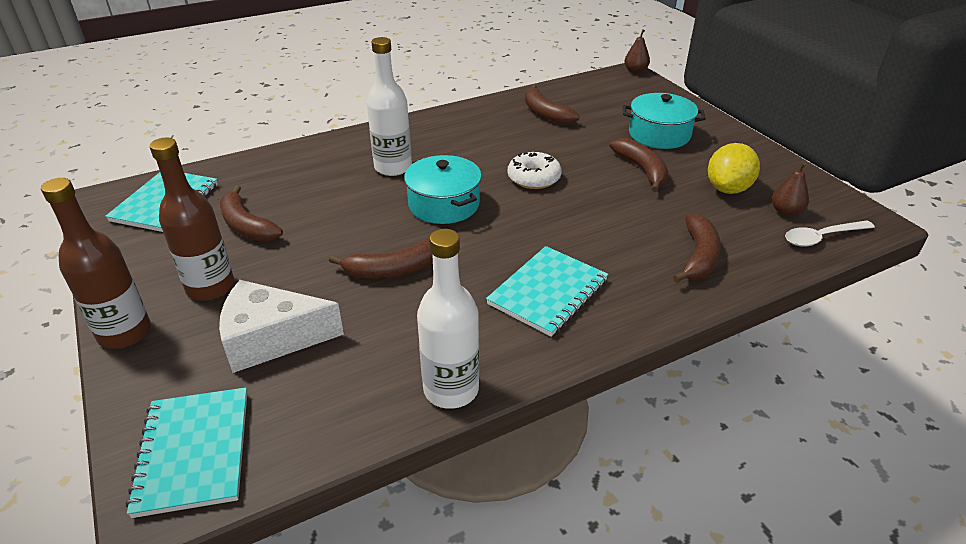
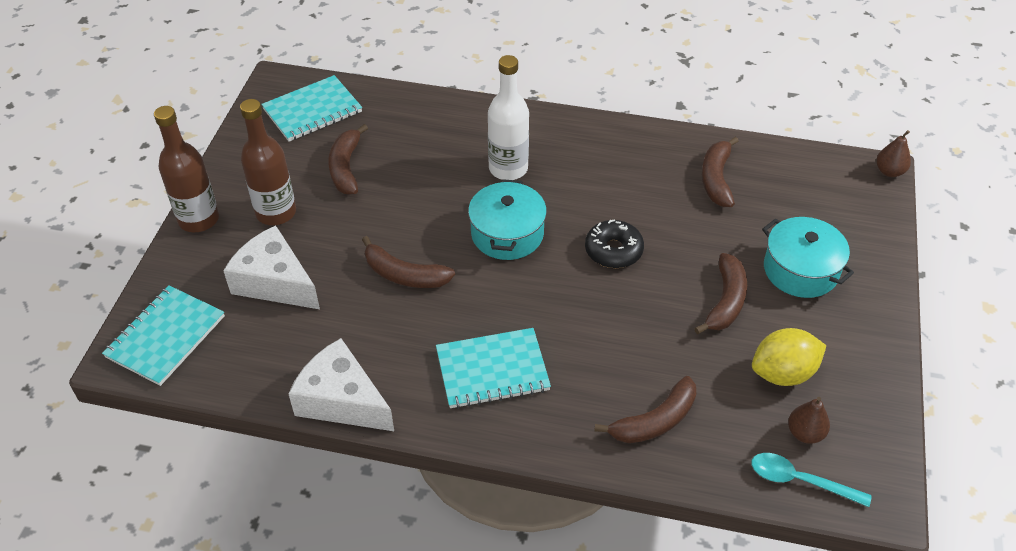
camera: 40 degrees right, 10 degrees up
(451, 389) = (341, 400): white bottle -> white cheese
(534, 178) = (613, 250): white donut -> black donut
(822, 237) = (800, 481): white spoon -> turquoise spoon

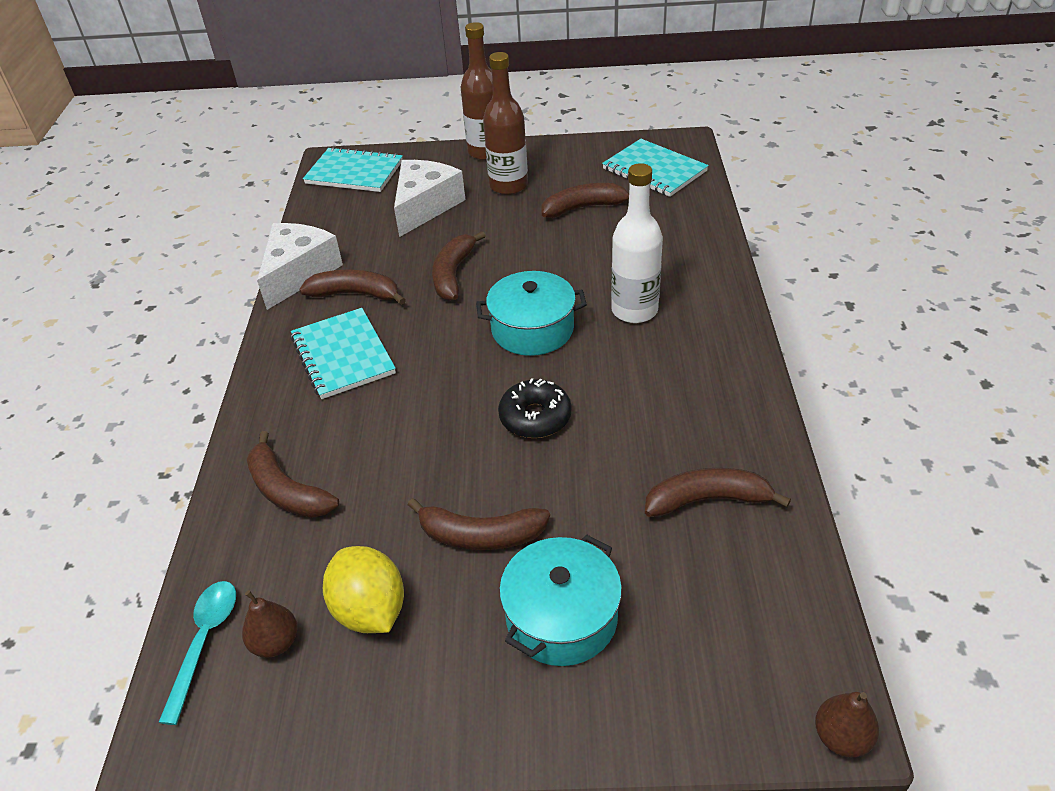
camera: 80 degrees right, 5 degrees down
(402, 353) = (356, 294): none -> brown banana

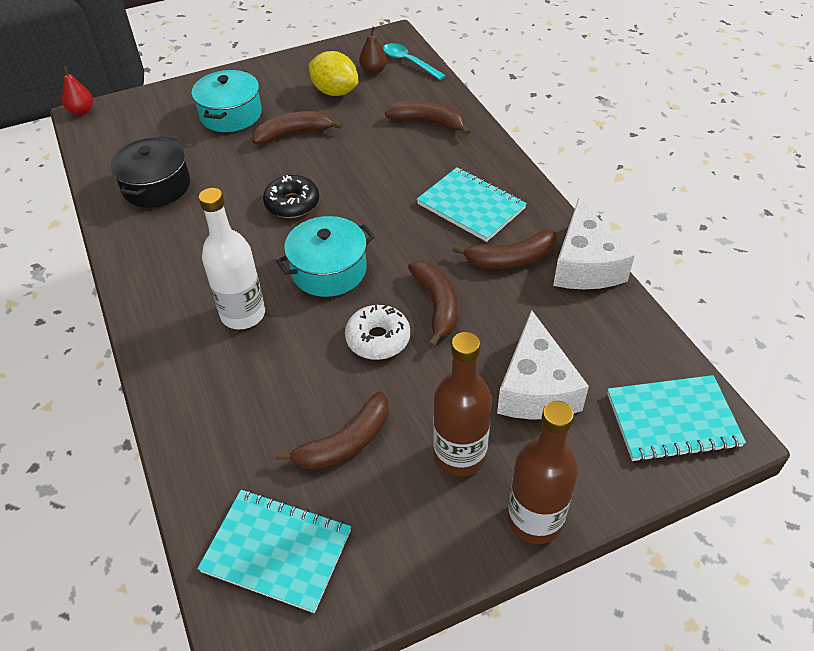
camera: 155 degrees right, 5 degrees up
(204, 642) = (409, 62): turquoise spoon -> turquoise spoon turned 150 degrees clockwise
(521, 262) = (378, 339): none -> white donut
(707, 500) = (156, 186): brown banana -> black pot
(841, 737) = (82, 111): brown pear -> red pear

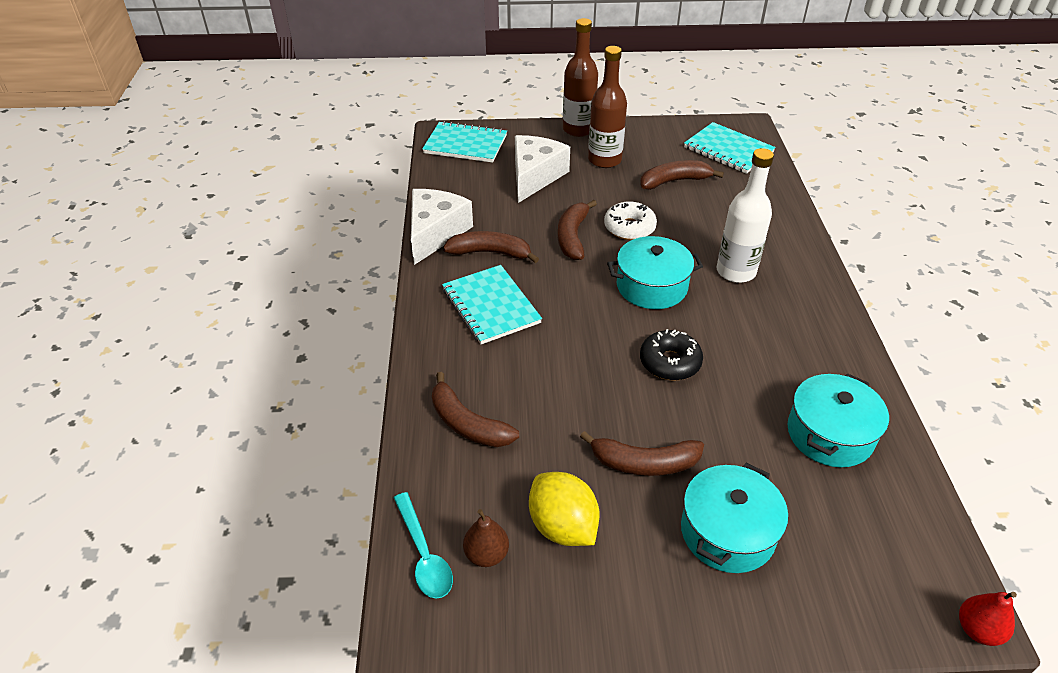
camera: 160 degrees left, 5 degrees down
(156, 186) = (830, 434): black pot -> turquoise pot

